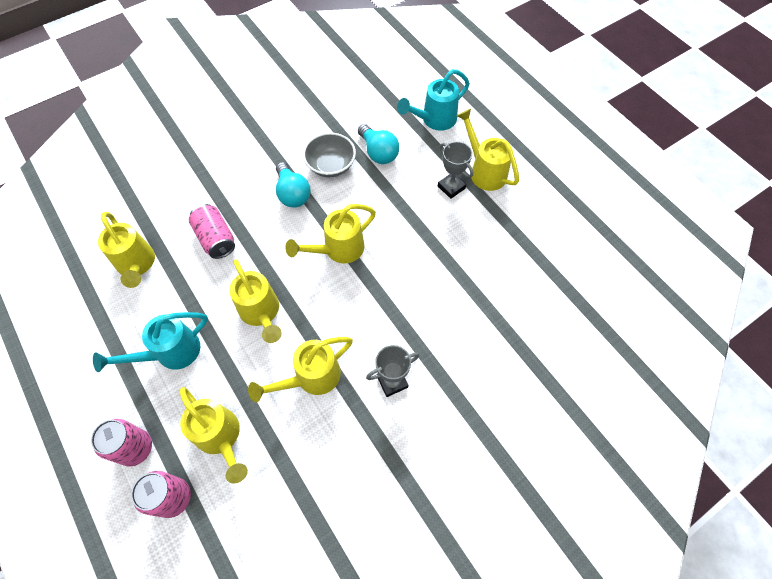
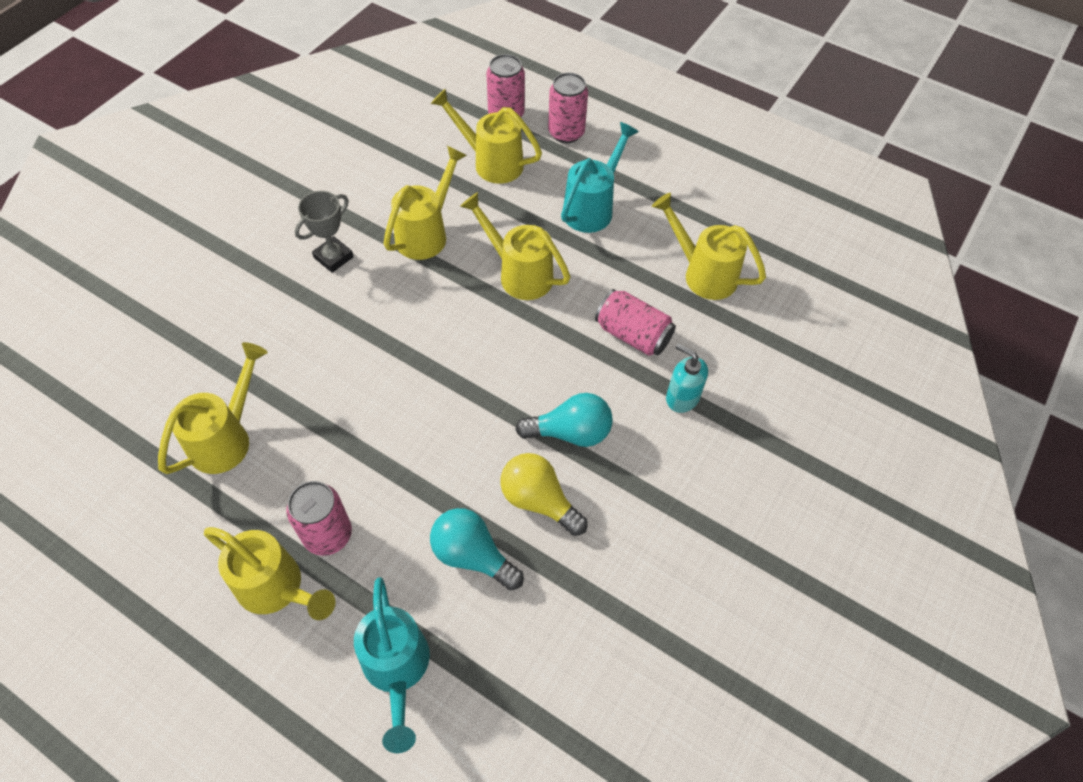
camera: 155 degrees right, 5 degrees down
(216, 190) = (682, 397): none -> turquoise soap dispenser
(292, 194) = (570, 432): turquoise light bulb -> turquoise light bulb turned 135 degrees clockwise
(331, 165) = (539, 501): grey bowl -> yellow light bulb
(338, 250) = (463, 376): yellow watering can -> yellow watering can (226, 438)
(434, 120) = (397, 669): turquoise watering can -> turquoise watering can turned 135 degrees clockwise
(451, 187) = (328, 534): grey trophy -> pink can

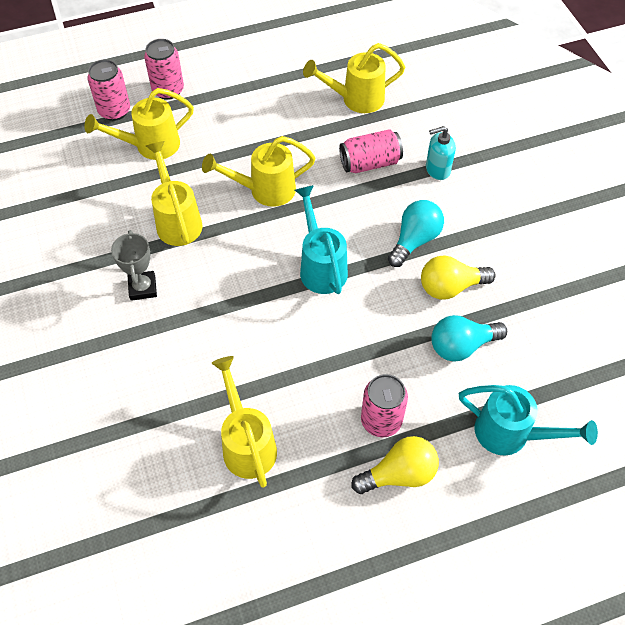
camera: 50 degrees left, 0 degrees up
(277, 588) = (399, 474): yellow watering can -> yellow light bulb
(592, 207) = (248, 118): turquoise watering can -> turquoise watering can (321, 266)

